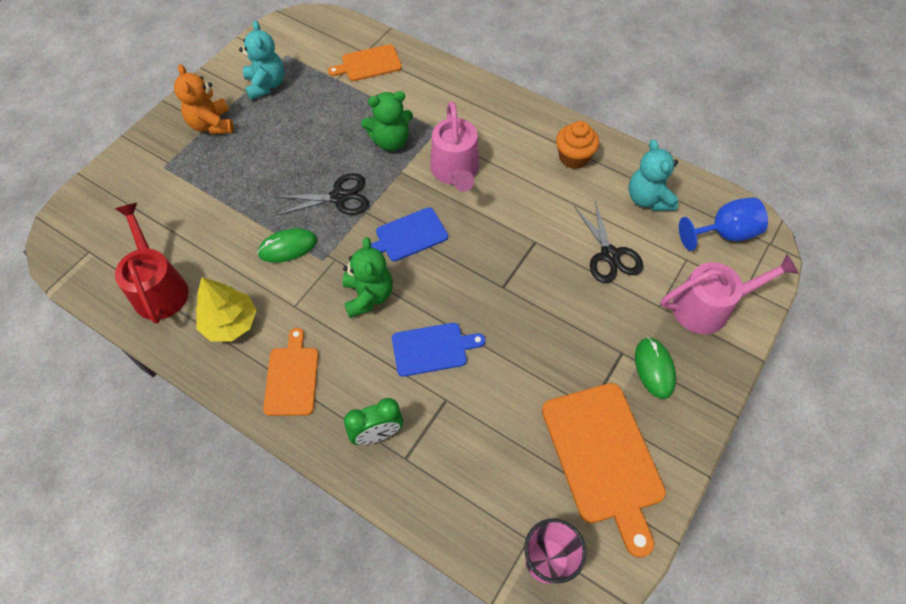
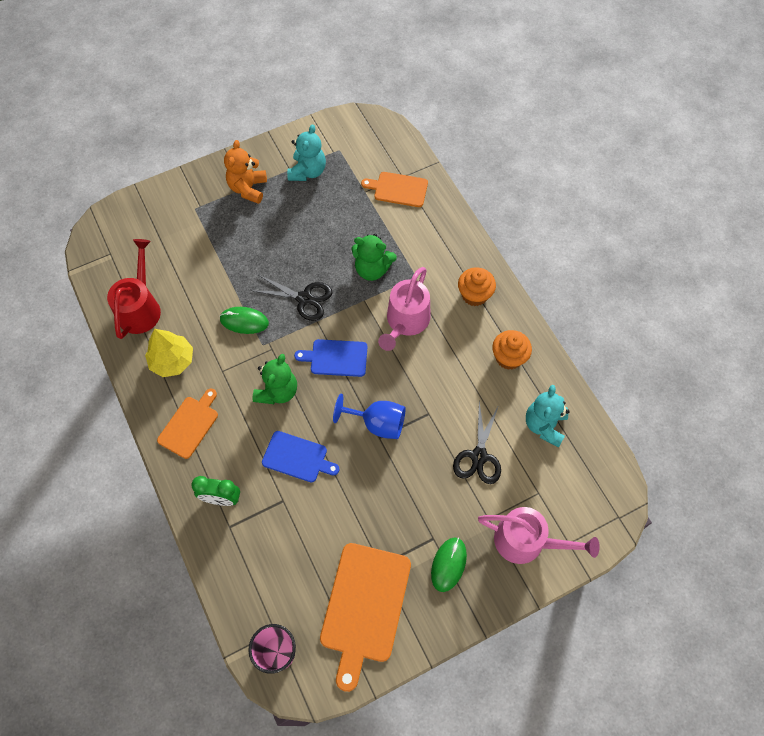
camera: 30 degrees right, 5 degrees up
(504, 120) = (474, 295): none -> orange cupcake
(724, 233) = (586, 488): blue goblet -> blue goblet (377, 423)

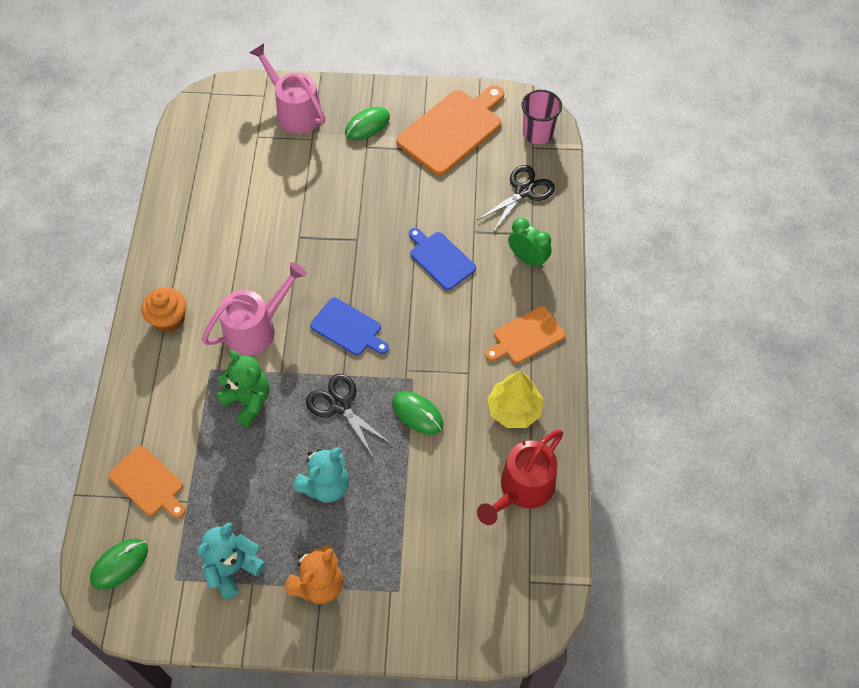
camera: 150 degrees left, 5 degrees down
(277, 391) = (424, 325): green teddy bear -> none
(377, 423) = (350, 251): blue goblet -> none
(378, 141) = (119, 564): none -> green mouse
(479, 456) = (283, 184): black scissors -> black scissors (524, 191)
(508, 357) = (188, 247): orange cupcake -> none
(544, 425) = (208, 179): turquoise teddy bear -> turquoise teddy bear (325, 485)

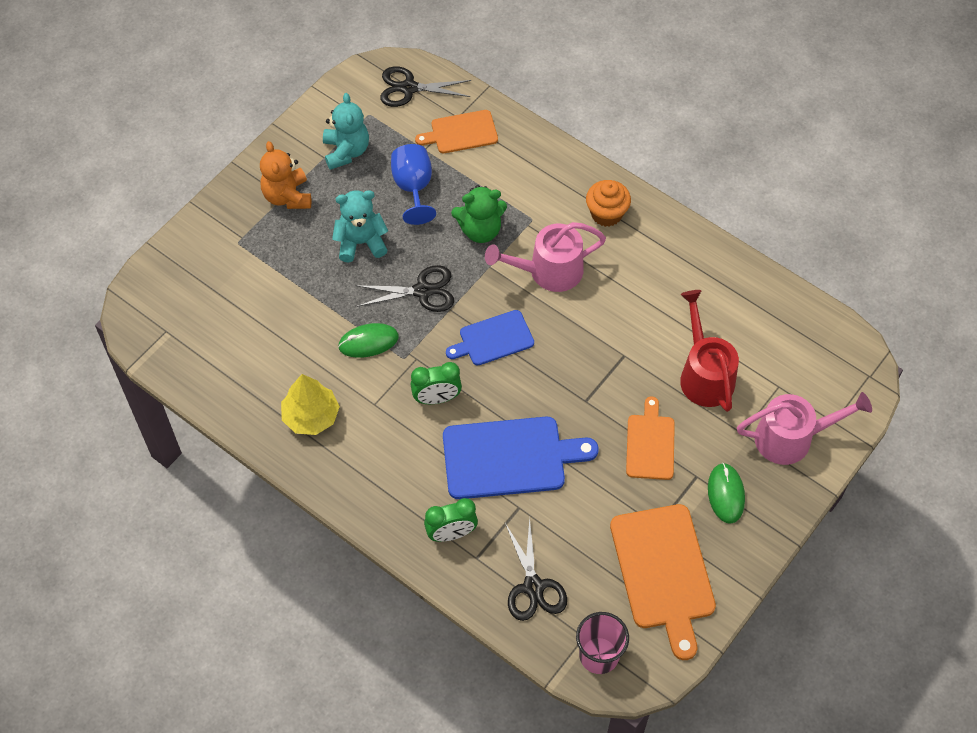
camera: 125 degrees right, 0 degrees up
(119, 564) = (409, 88): green mouse -> black scissors
(237, 482) = (413, 188): none -> blue goblet
(256, 328) = (548, 271): pink watering can -> pink watering can turned 75 degrees clockwise
(325, 485) = (361, 242): turquoise teddy bear -> turquoise teddy bear turned 90 degrees clockwise
(430, 334) = (436, 398): none -> green clock
(440, 259) = (510, 457): blue cutting board -> blue cutting board, size x1.69
(522, 489) = (239, 374): red watering can -> red watering can (704, 374)
(526, 336) = (371, 474): orange cutting board -> orange cutting board (650, 444)

